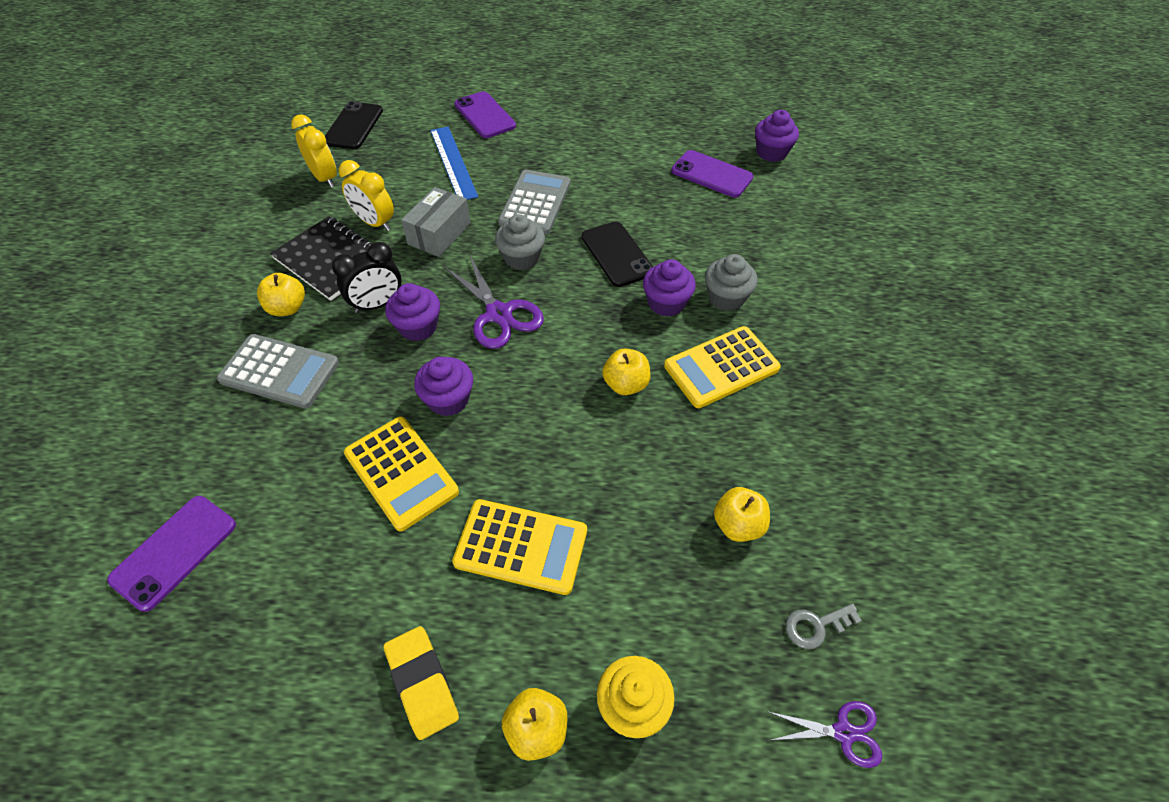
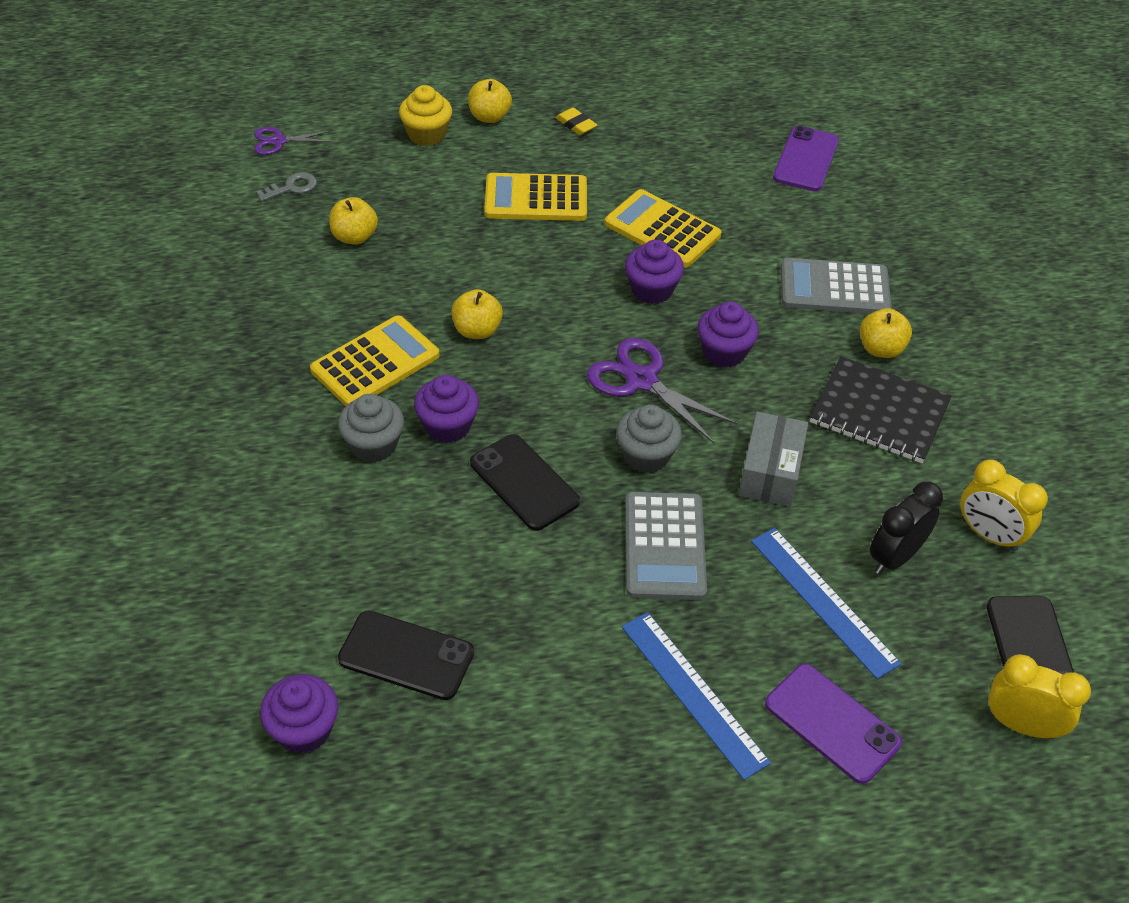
camera: 165 degrees right, 5 degrees down
(375, 223) = (864, 474): yellow clock -> yellow clock (1021, 725)
(377, 304) = (785, 369): black clock -> black clock (895, 557)
(422, 683) = (576, 125): yellow eraser -> yellow eraser, size x0.63
(552, 136) = (693, 693): none -> blue ruler
(711, 174) = (406, 655): purple phone -> black phone

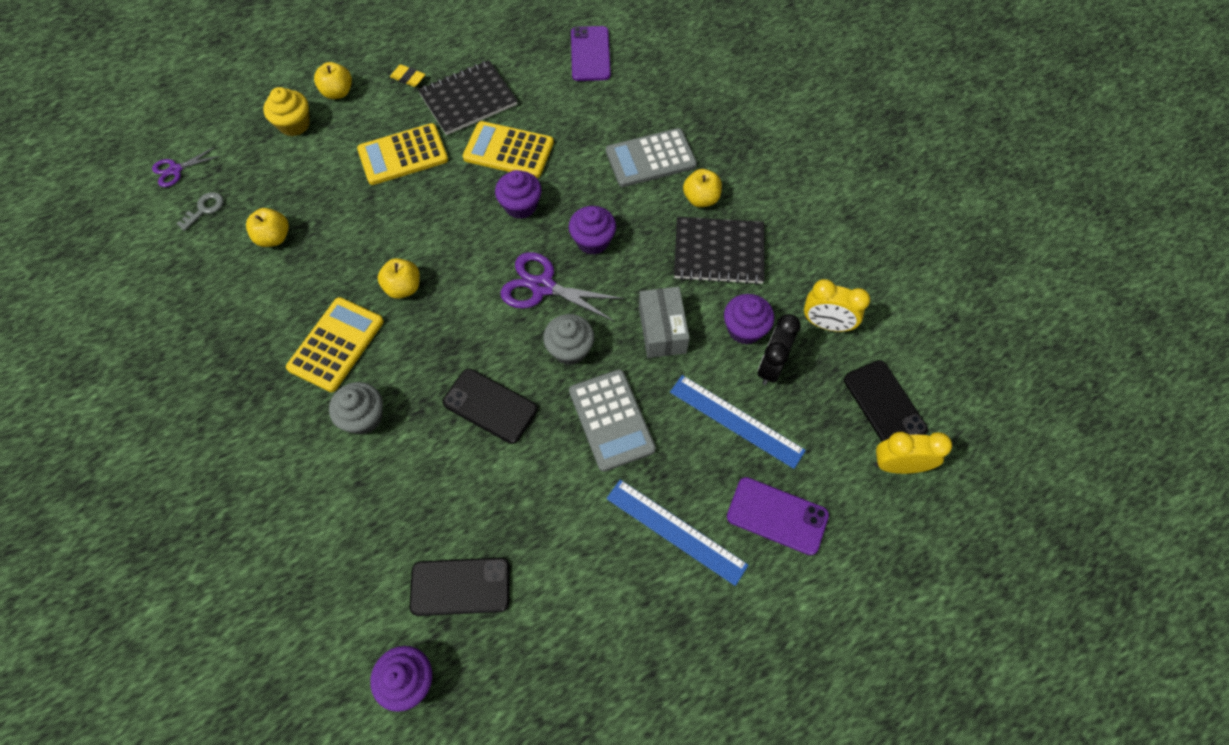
camera: 20 degrees left, 15 degrees up
(447, 426) = (414, 379): purple cupcake -> purple cupcake (745, 329)
(637, 165) = (468, 99): none -> black notebook

